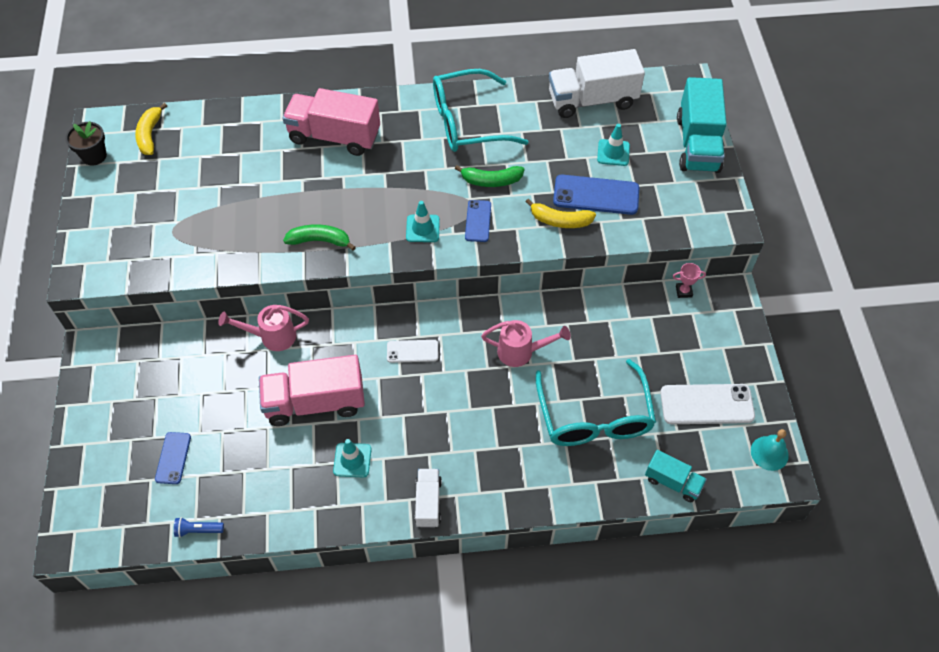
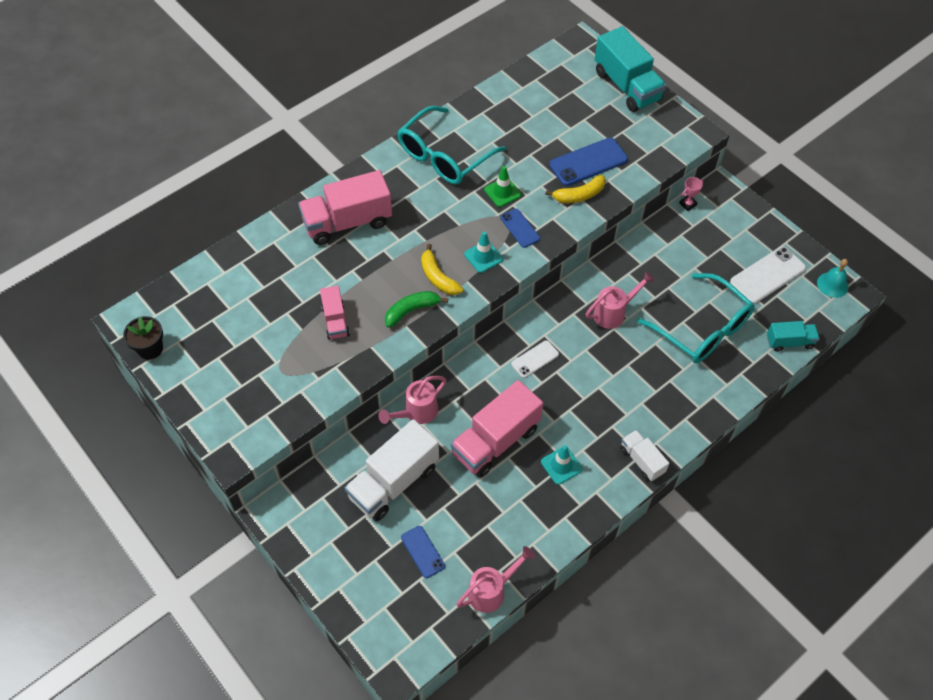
camera: 35 degrees left, 0 degrees up
(150, 135) = (185, 304): yellow banana -> yellow banana (438, 277)
(198, 530) = (492, 590): blue flashlight -> pink watering can
(250, 214) = (335, 321): none -> pink truck
(491, 181) = (502, 192): green banana -> green traffic cone
(592, 100) = (524, 91): white truck -> white truck (394, 482)
(613, 153) = (573, 123): turquoise traffic cone -> none

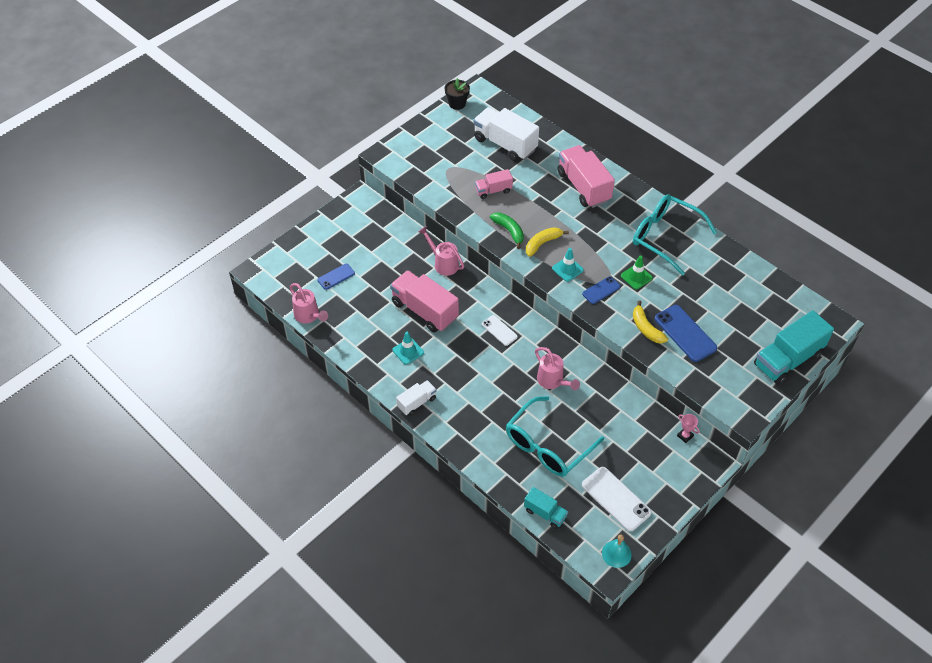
camera: 85 degrees right, 5 degrees down
(394, 482) = (387, 256): white truck -> white truck (505, 144)
(789, 342) = (545, 513): turquoise truck -> turquoise truck turned 45 degrees counterclockwise

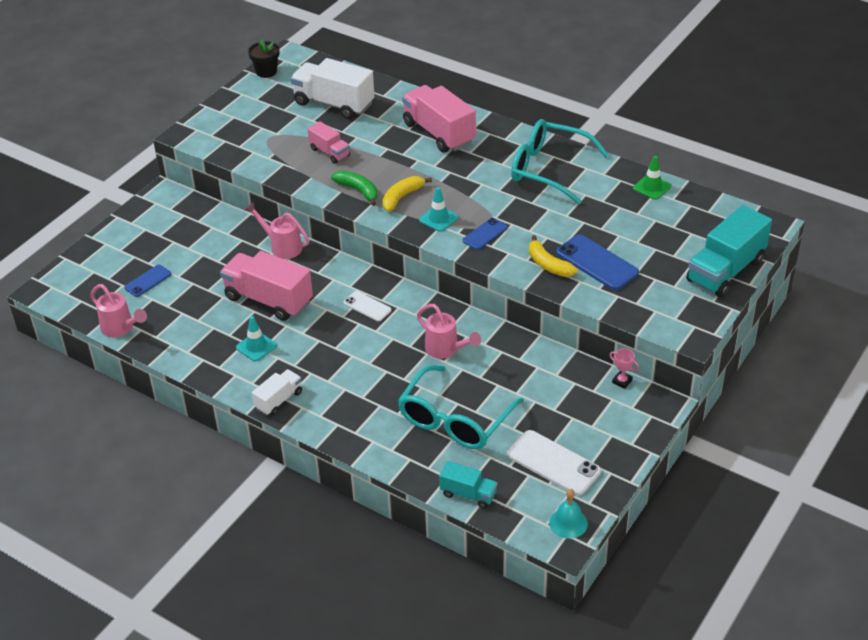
camera: 10 degrees left, 10 degrees down
(493, 191) = (329, 152): pink truck -> pink truck turned 105 degrees counterclockwise
(636, 277) = (524, 214): green traffic cone -> green traffic cone (652, 187)

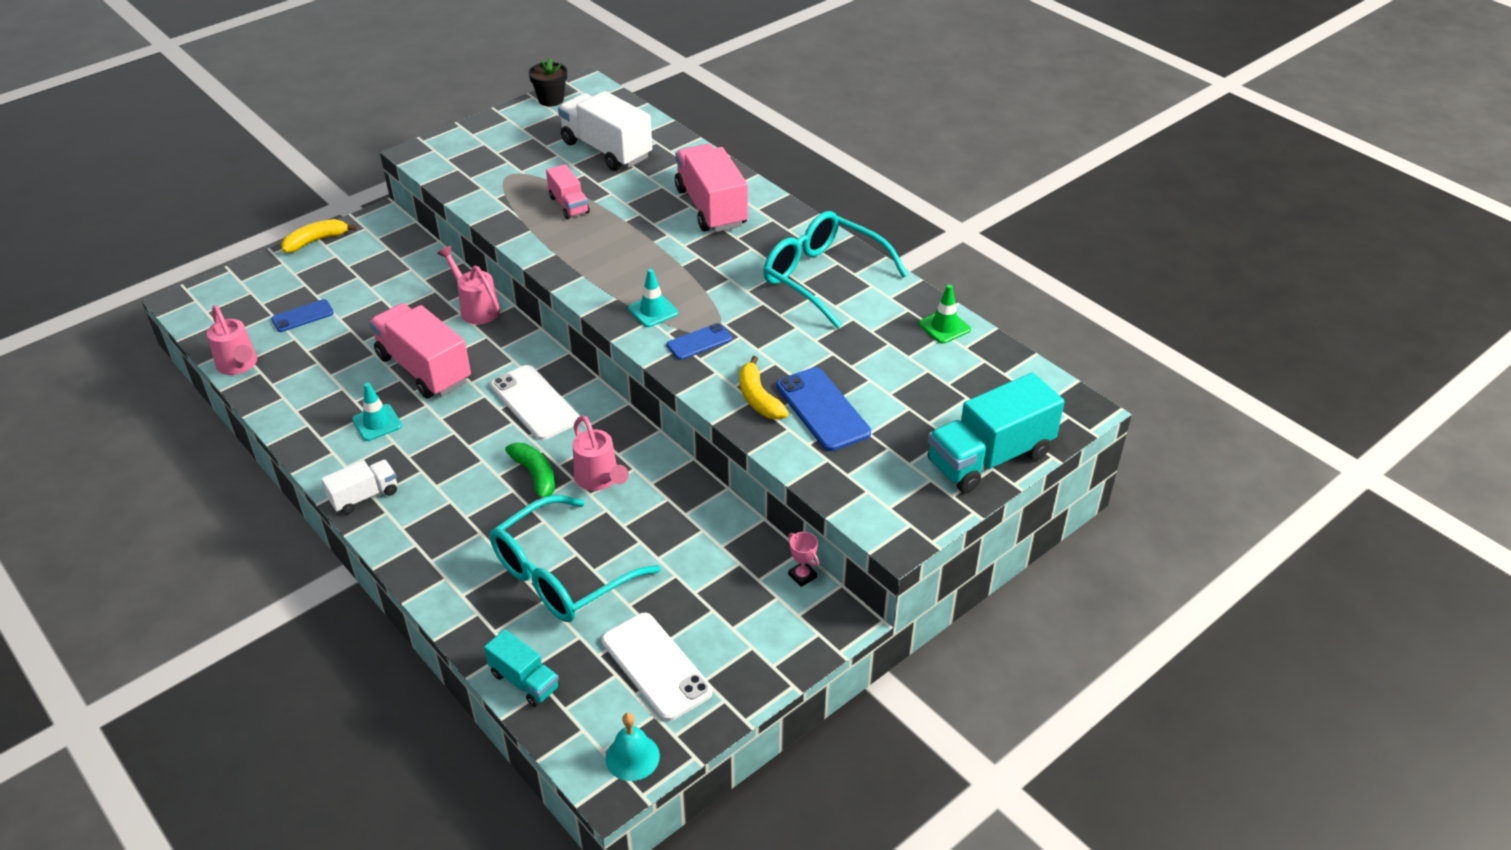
camera: 15 degrees right, 0 degrees up
(358, 190) = (576, 257): green banana -> green banana (535, 477)
(367, 306) = (534, 403): white phone -> white phone, size x1.70
(402, 197) = (623, 275): yellow banana -> yellow banana (316, 241)

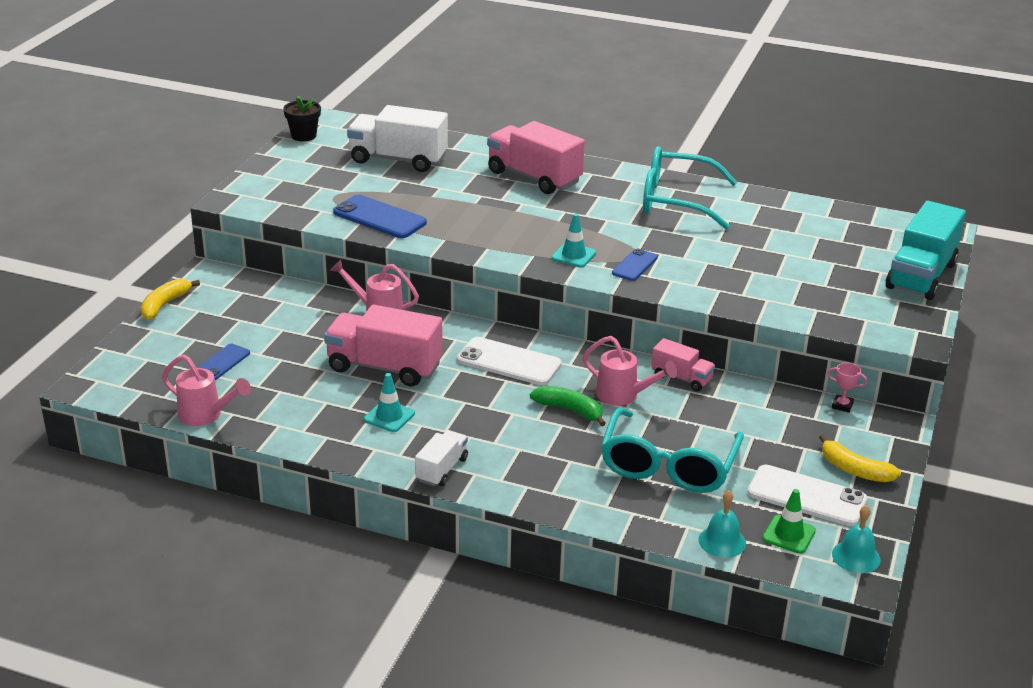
camera: 30 degrees left, 10 degrees down
(524, 681) = (722, 541): turquoise truck -> turquoise bell
(569, 205) = (414, 204): pink truck -> pink truck (681, 378)
(758, 398) = (722, 287): yellow banana -> yellow banana (854, 470)
(822, 409) = (776, 281): blue phone -> blue phone (379, 218)
(944, 327) = (798, 208): green traffic cone -> green traffic cone (789, 534)

